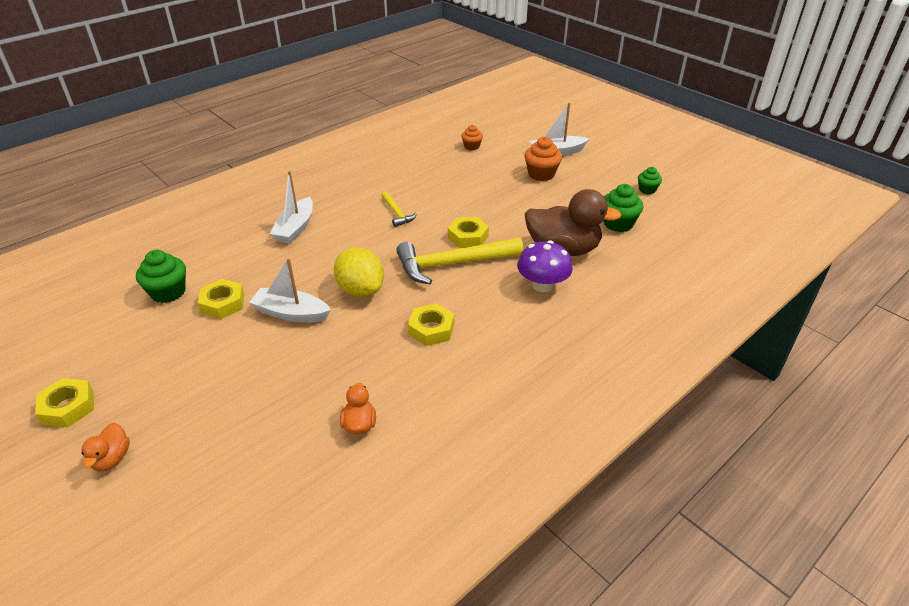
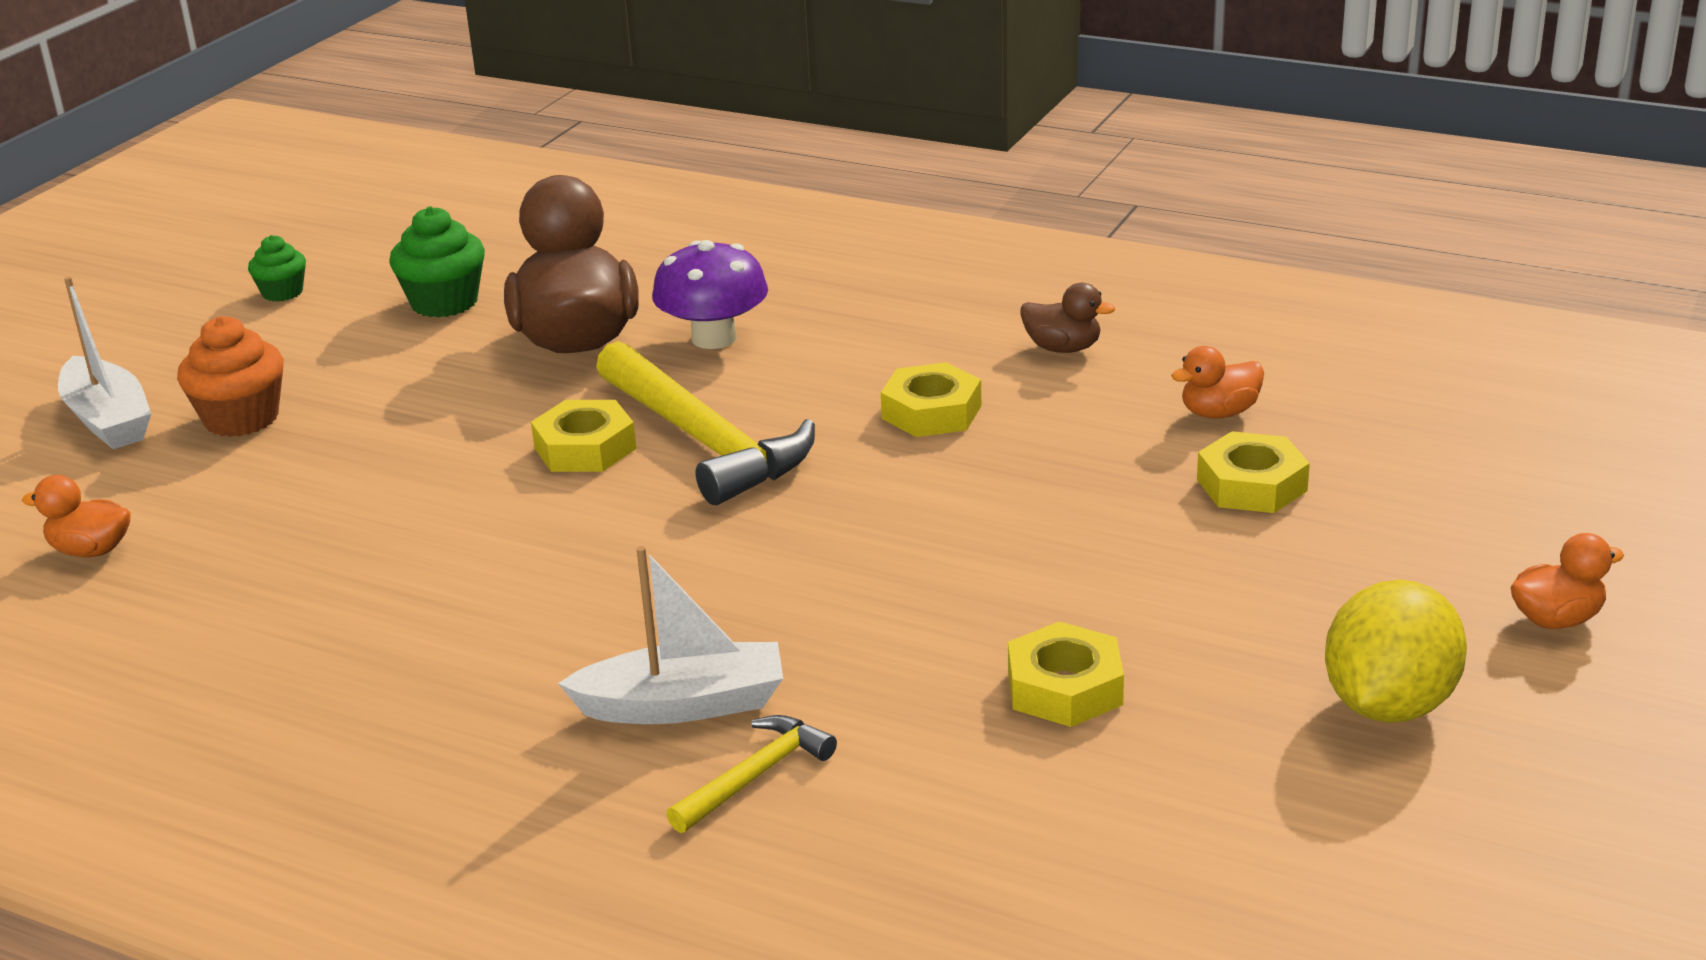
camera: 110 degrees left, 10 degrees down
(68, 407) = (1535, 743): yellow nut -> yellow nut (1251, 485)
(168, 292) = (1098, 797): green cupcake -> none
(291, 313) = (1018, 579): white boat -> none
(361, 290) = (873, 521): yellow lemon -> yellow lemon (1389, 705)
(397, 213) = (526, 568): yellow hammer -> yellow hammer (755, 776)
(462, 393) = (1063, 348): none -> brown duck
(471, 146) = (91, 550): orange cupcake -> orange duck

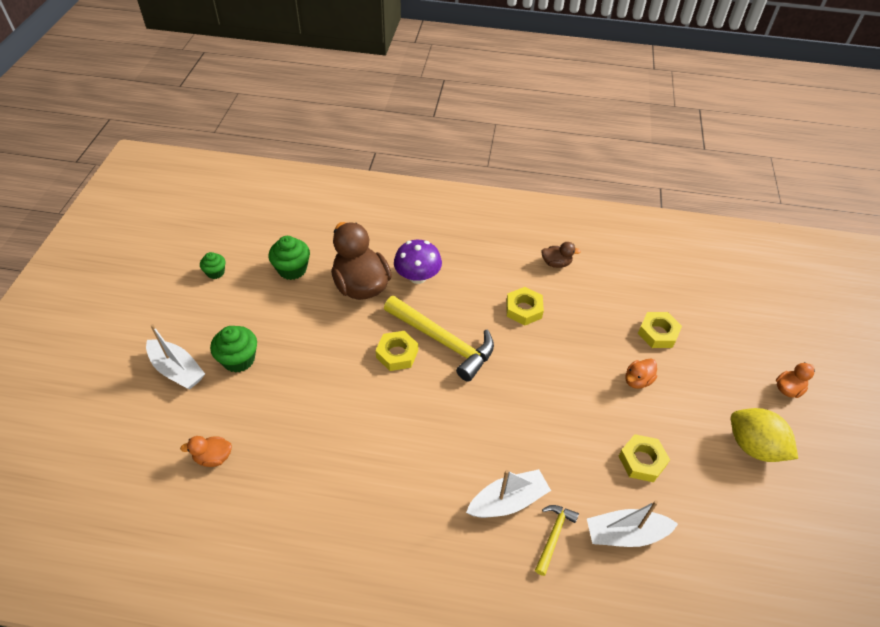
camera: 20 degrees left, 20 degrees up
(241, 419) = (239, 359): orange cupcake -> green cupcake
(939, 801) = (625, 534): none -> white boat
(1219, 413) = (629, 293): orange duck -> orange duck (637, 380)
(1389, 705) = (753, 446): yellow lemon -> yellow lemon turned 60 degrees counterclockwise

